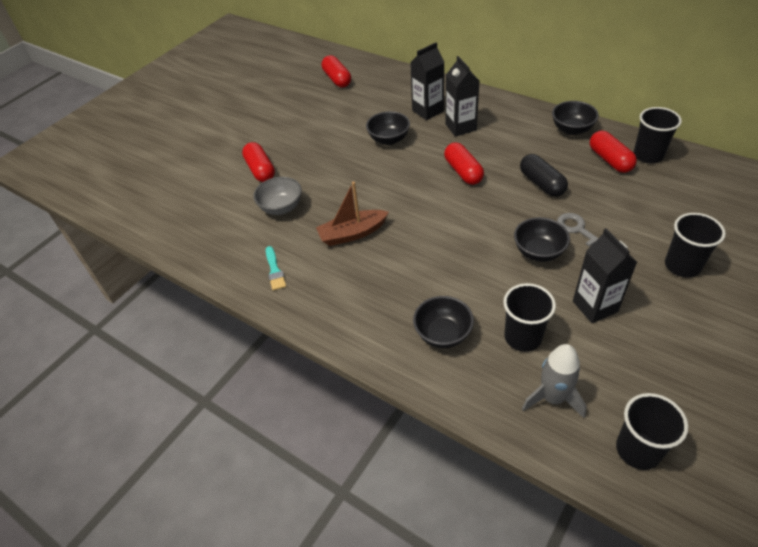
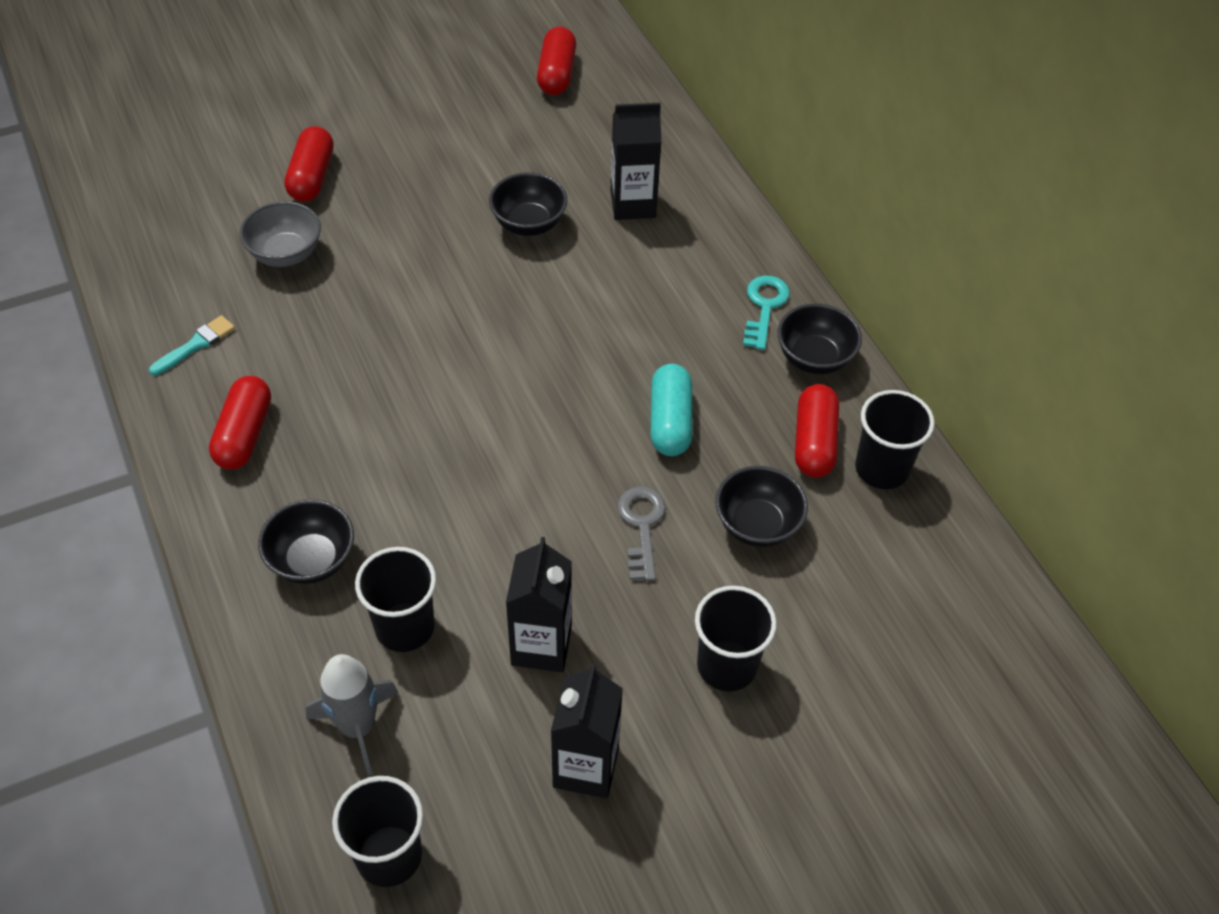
camera: 25 degrees right, 5 degrees up
(275, 270) = (195, 345): turquoise brush -> turquoise brush turned 150 degrees counterclockwise
(352, 233) = (338, 347): brown boat -> none
(460, 127) = (652, 260): black carton -> black carton (585, 767)
(463, 171) = (579, 337): red capsule -> red capsule (244, 434)
(529, 121) = (764, 307): none -> turquoise key
(538, 252) = (552, 523): black bowl -> black bowl (757, 525)
(541, 183) = (670, 421): black capsule -> turquoise capsule

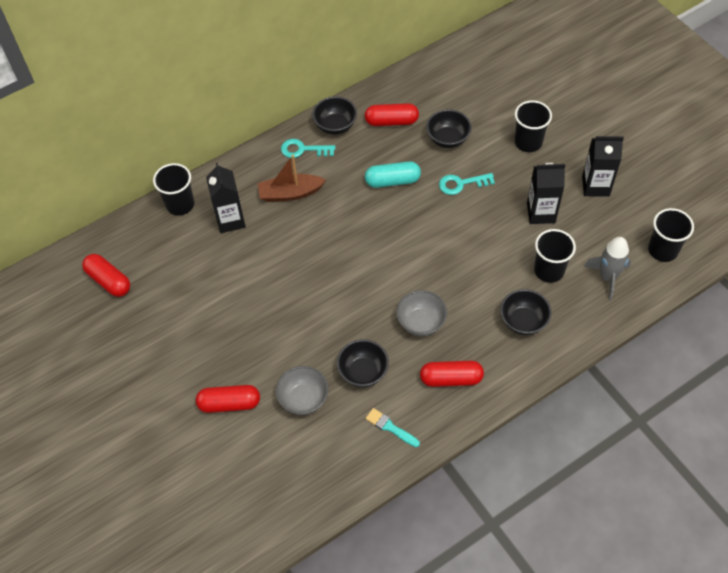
camera: 95 degrees left, 5 degrees up
(363, 413) = (421, 322): none -> grey bowl
(529, 224) = (255, 270): black bowl -> black bowl (363, 372)
(556, 74) = (109, 281): red capsule -> red capsule turned 45 degrees clockwise
(641, 526) = (461, 184): grey key -> turquoise key
(671, 280) = (290, 193): none -> brown boat
(881, 469) = (401, 95): black cup -> black cup (180, 204)

